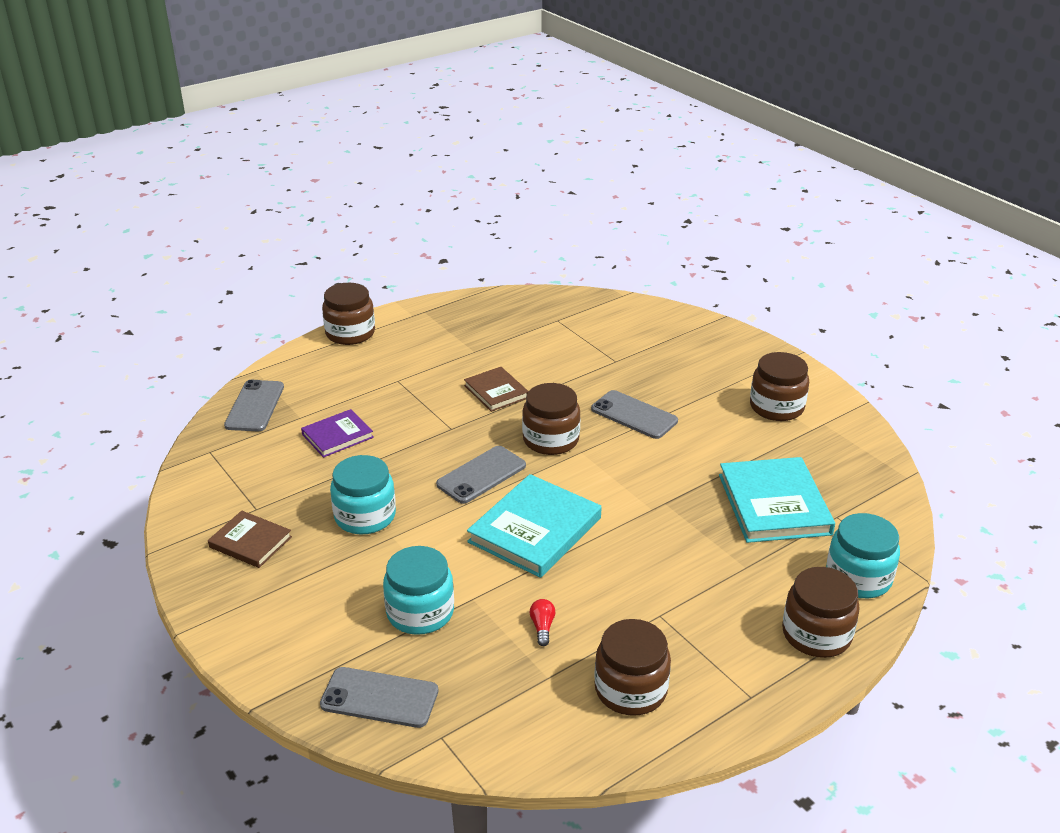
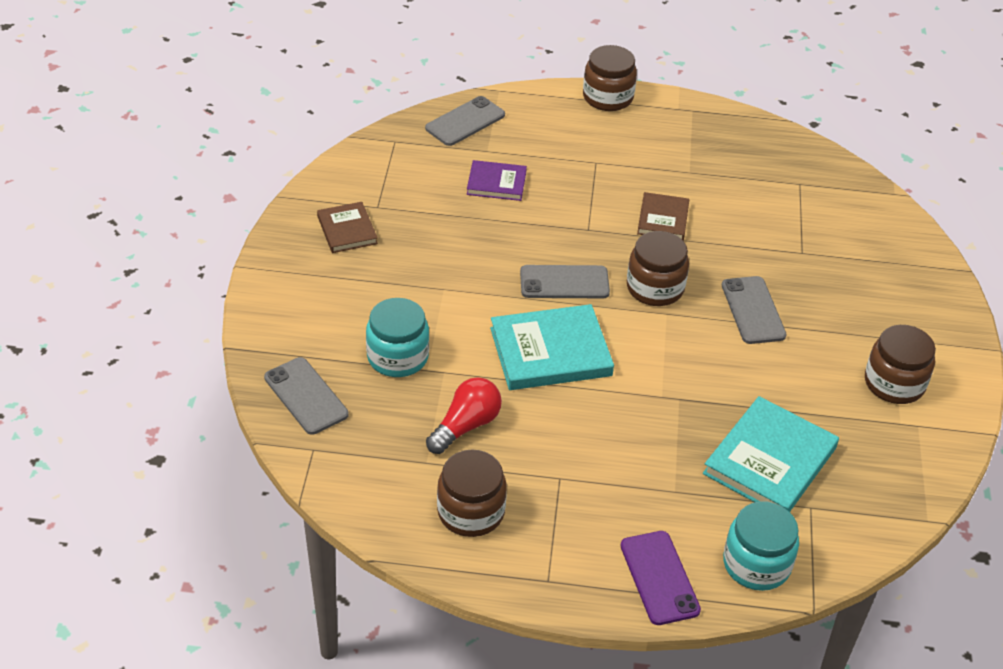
camera: 40 degrees right, 10 degrees up
(365, 516) = (443, 261): turquoise jar -> none
(542, 627) = (466, 426): red light bulb -> red light bulb, size x1.99
(816, 634) = (659, 578): brown jar -> purple phone

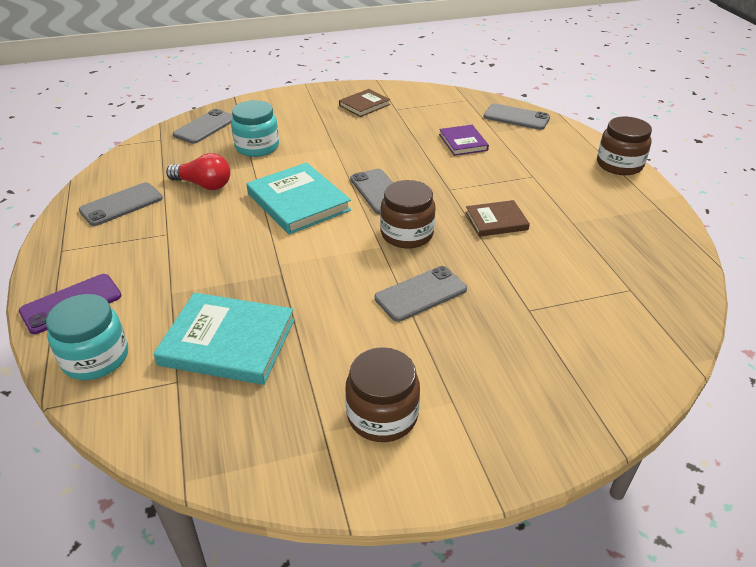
camera: 70 degrees right, 5 degrees down
(471, 512) = (121, 204): brown jar -> grey phone

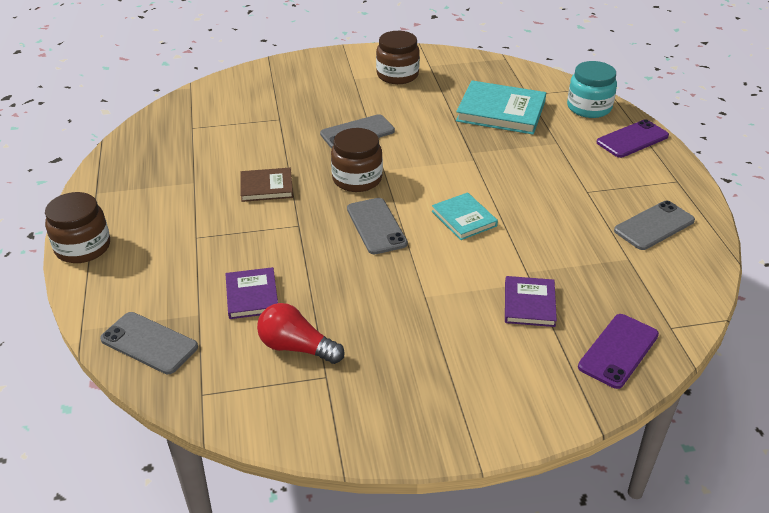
camera: 175 degrees left, 0 degrees up
(204, 185) = (575, 246): red light bulb -> red light bulb (296, 347)
(205, 127) = (618, 351): grey phone -> purple phone
(257, 147) = (529, 304): turquoise jar -> purple book
(298, 202) = (464, 218): turquoise book -> turquoise book, size x0.58
(364, 105) = (375, 390): brown book -> none

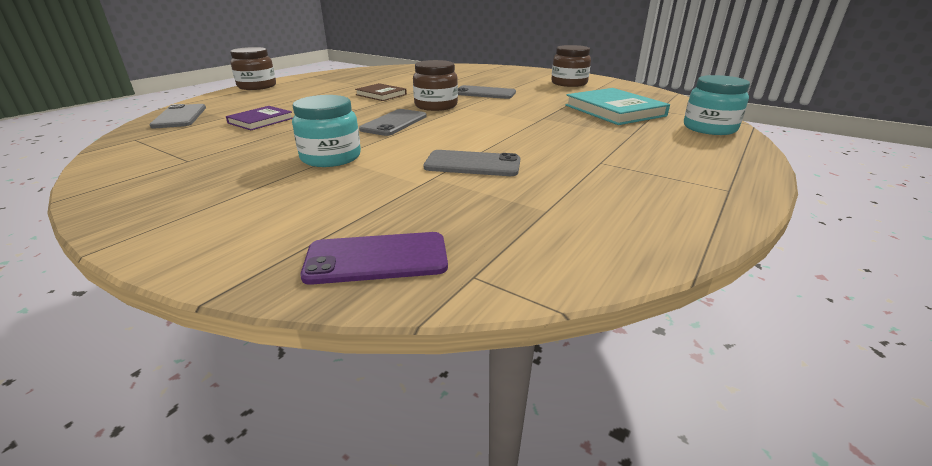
camera: 45 degrees right, 10 degrees down
(296, 347) = (215, 144): red light bulb -> none
(423, 298) = (331, 157): none -> turquoise jar
(464, 218) = (458, 139): turquoise book -> none
(529, 304) = (387, 192): purple book -> none
(632, 139) = (723, 153): purple phone -> none
(654, 225) = (629, 204): grey phone -> grey phone (472, 164)

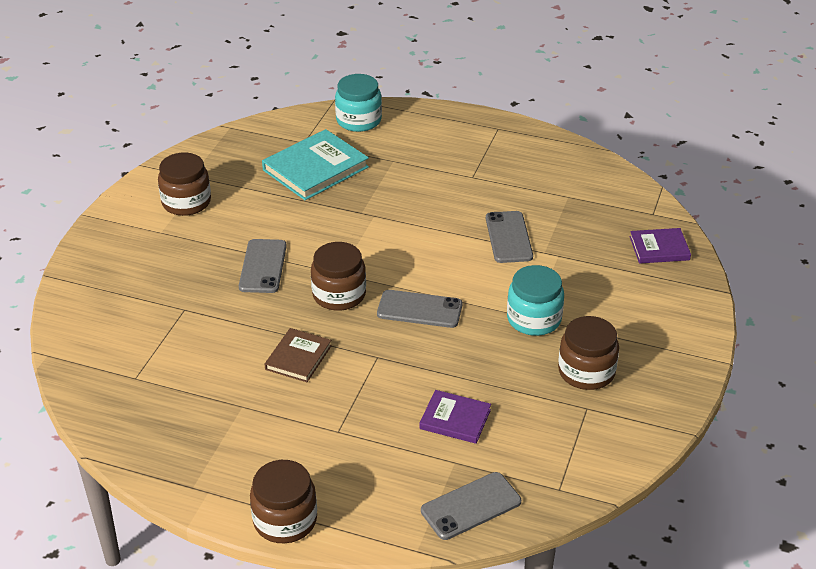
camera: 105 degrees left, 10 degrees up
(228, 167) = (586, 372): none -> brown jar
(377, 259) = (659, 248): purple phone -> purple book

